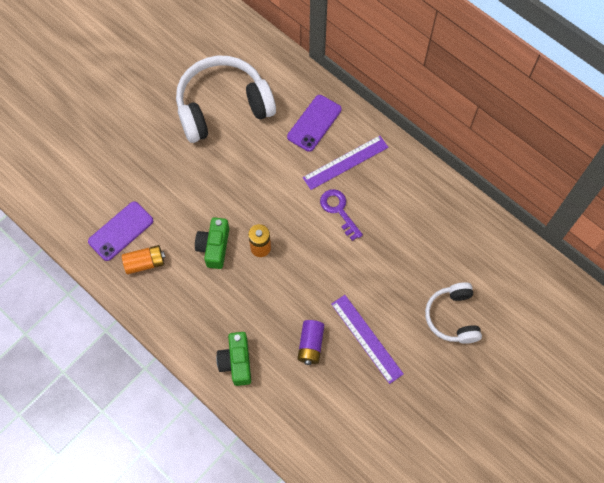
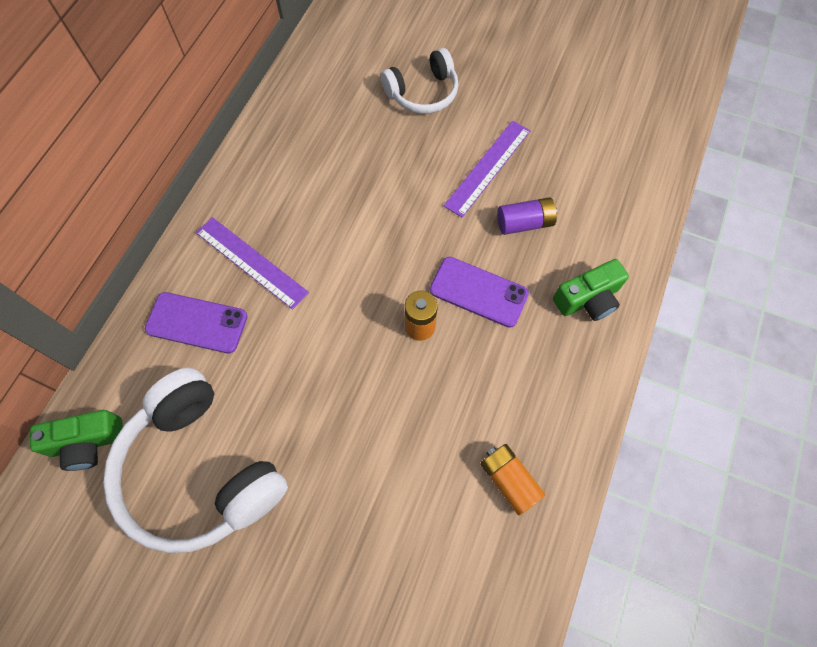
camera: 110 degrees left, 0 degrees up
(121, 231) = (474, 543): purple phone -> purple phone (478, 292)
(214, 247) = (443, 389): green camera -> green camera (87, 443)
(338, 210) = (328, 248): purple key -> none

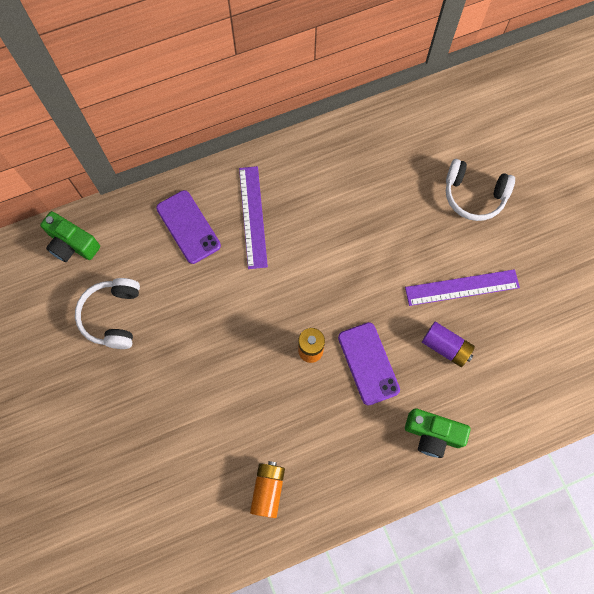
camera: 45 degrees right, 5 degrees up
(200, 470) = (113, 316): white headphones -> white headphones, size x0.57

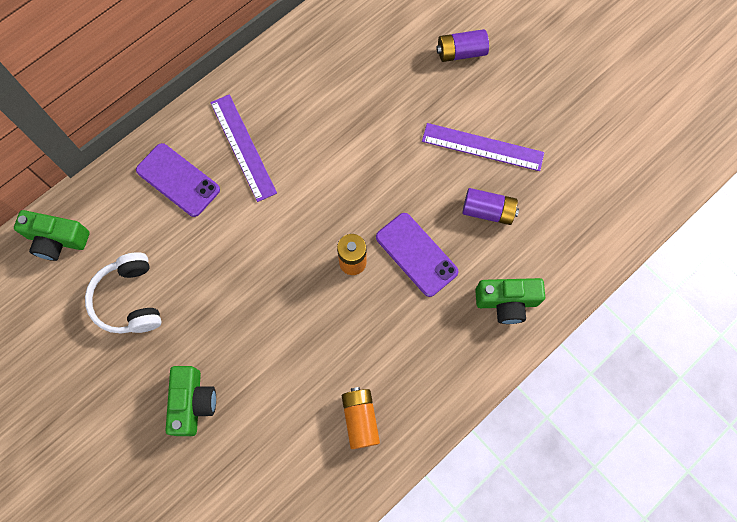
camera: 20 degrees left, 0 degrees up
(134, 423) = (193, 402): none -> green camera
(462, 287) = (482, 147): purple ruler -> purple ruler turned 45 degrees clockwise
(474, 195) = (461, 52): white headphones -> purple battery

